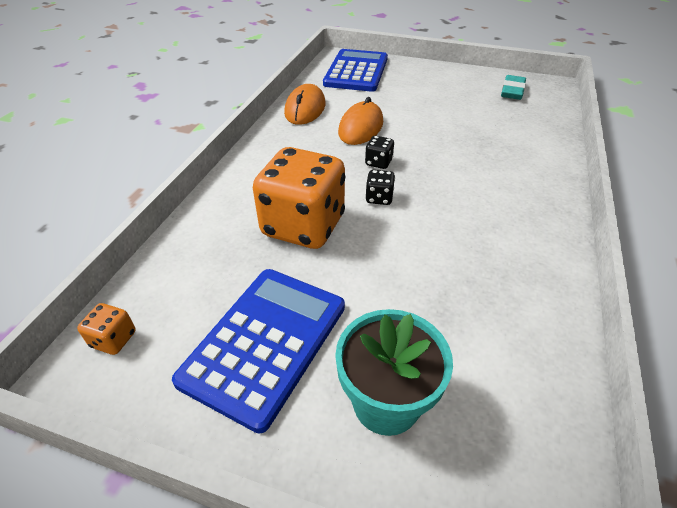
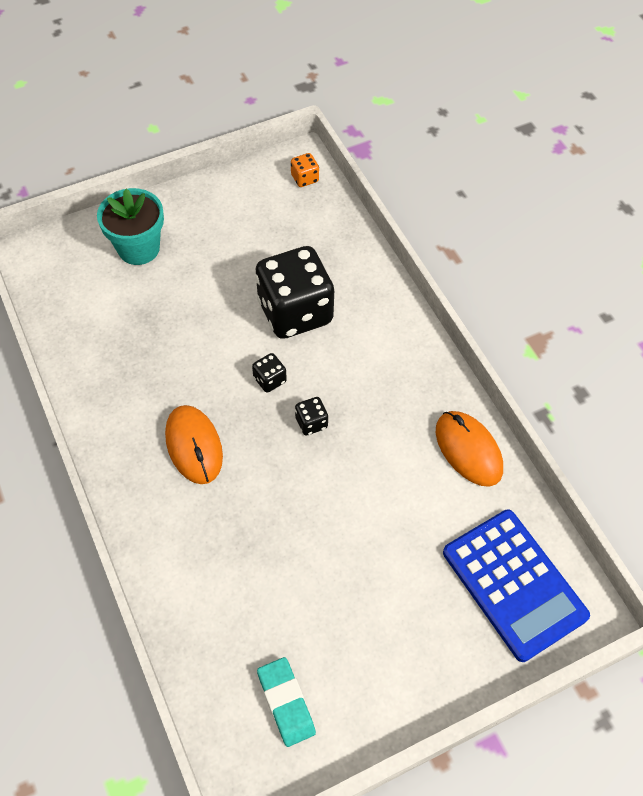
camera: 135 degrees right, 15 degrees up
(265, 342) = (228, 230): blue calculator -> none
(303, 226) = (295, 312): orange dice -> black dice
(361, 127) = (380, 463): orange mouse -> orange mouse (194, 446)

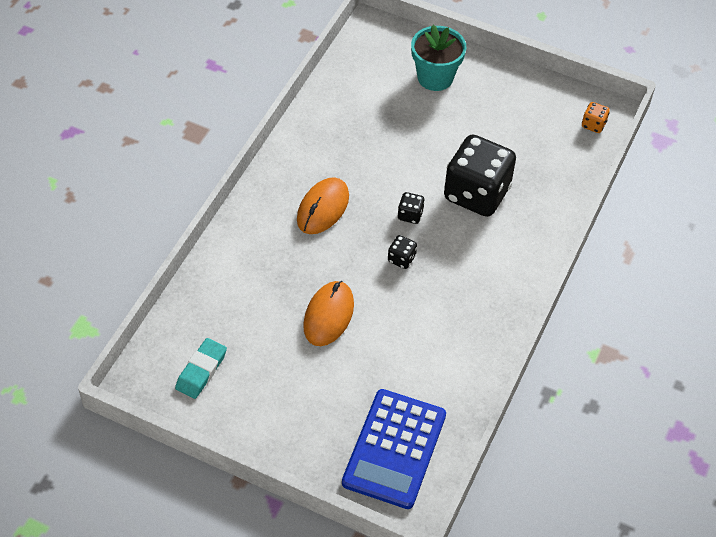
camera: 50 degrees right, 5 degrees down
(468, 450) = (470, 361): orange mouse -> orange mouse (328, 315)

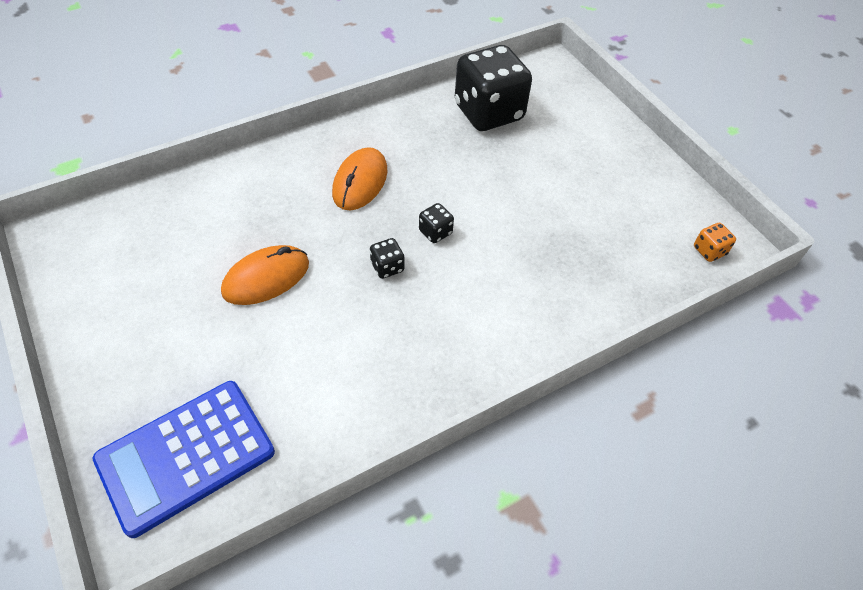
camera: 35 degrees right, 0 degrees up
(201, 370) = (106, 258): turquoise eraser -> none
(323, 208) = (360, 182): orange mouse -> orange mouse turned 45 degrees counterclockwise
(435, 77) = (574, 129): turquoise flower pot -> none
(476, 193) = (521, 249): black dice -> black dice (488, 112)

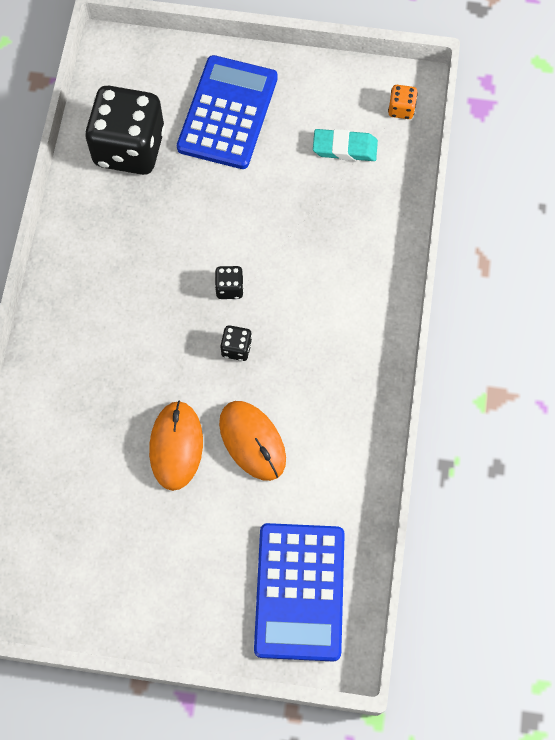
camera: 50 degrees left, 15 degrees up
(360, 182) = (127, 309): orange mouse -> orange mouse (252, 441)
(577, 148) = (227, 113): none -> blue calculator
(632, 234) = (345, 148): none -> turquoise eraser

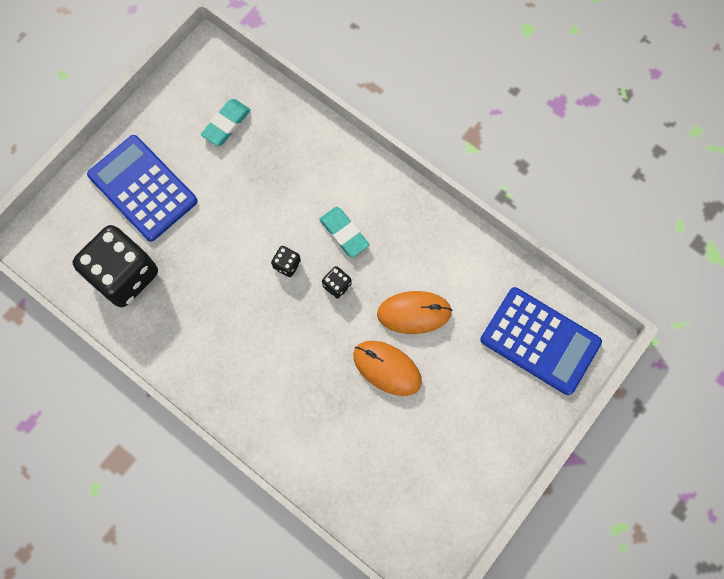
camera: 60 degrees left, 5 degrees up
(298, 324) = (344, 233): none -> turquoise eraser
(401, 109) = (221, 69): orange dice -> none

